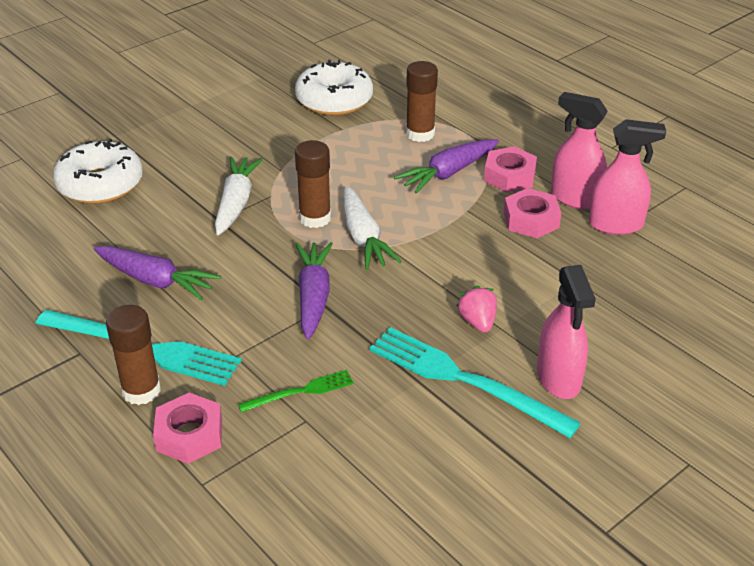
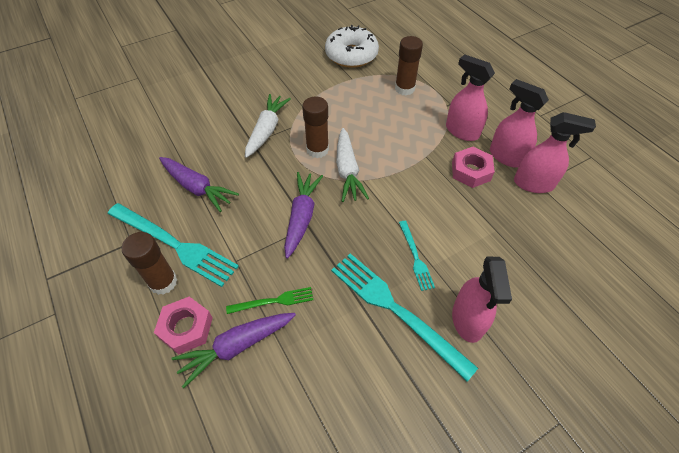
camera: 10 degrees right, 15 degrees up
(100, 184) = (181, 104): white donut -> none
(448, 173) = (418, 123): purple carrot -> purple carrot (236, 347)
(477, 322) = (415, 257): pink strawberry -> turquoise fork
(509, 176) = (461, 131): pink nut -> pink spray bottle

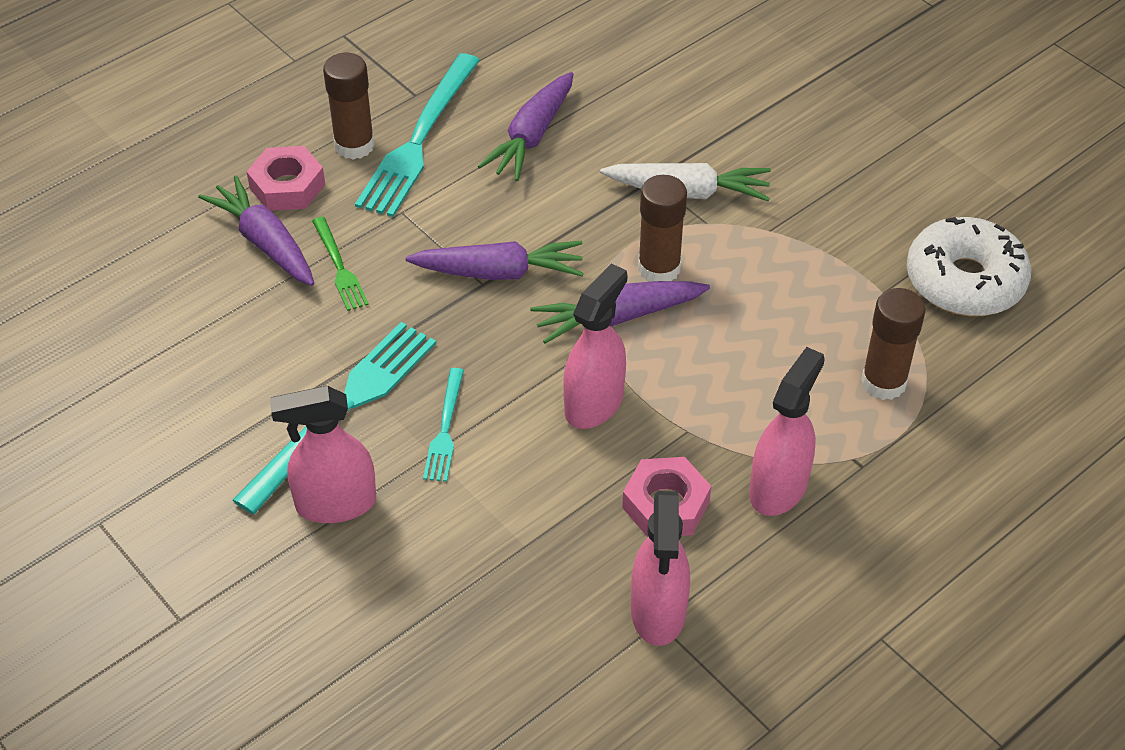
camera: 80 degrees right, 5 degrees down
(347, 171) = (617, 317): white carrot -> purple carrot
(415, 257) = (445, 429): turquoise fork -> turquoise fork turned 60 degrees counterclockwise
(506, 156) = (724, 566): pink spray bottle -> pink spray bottle (594, 403)

